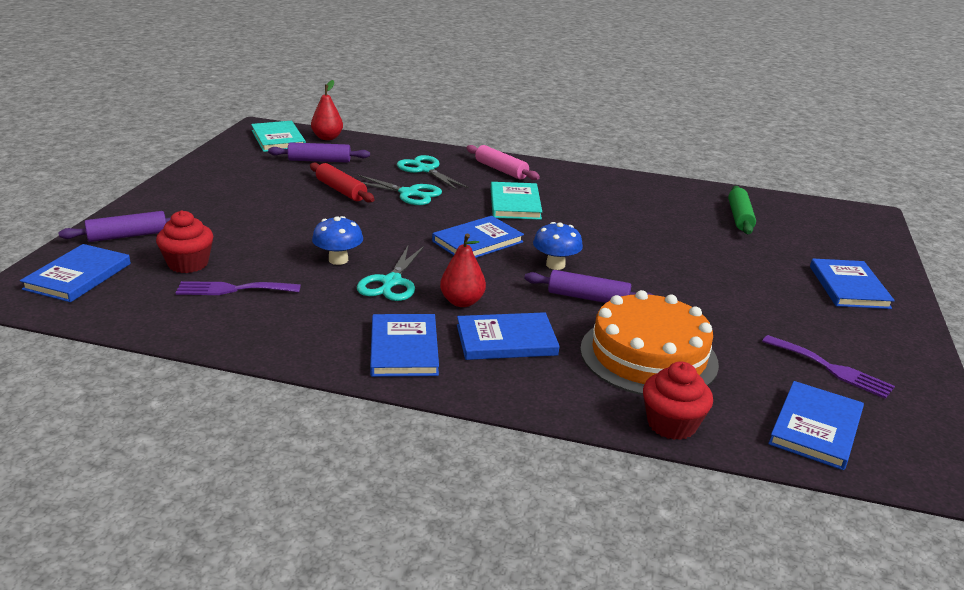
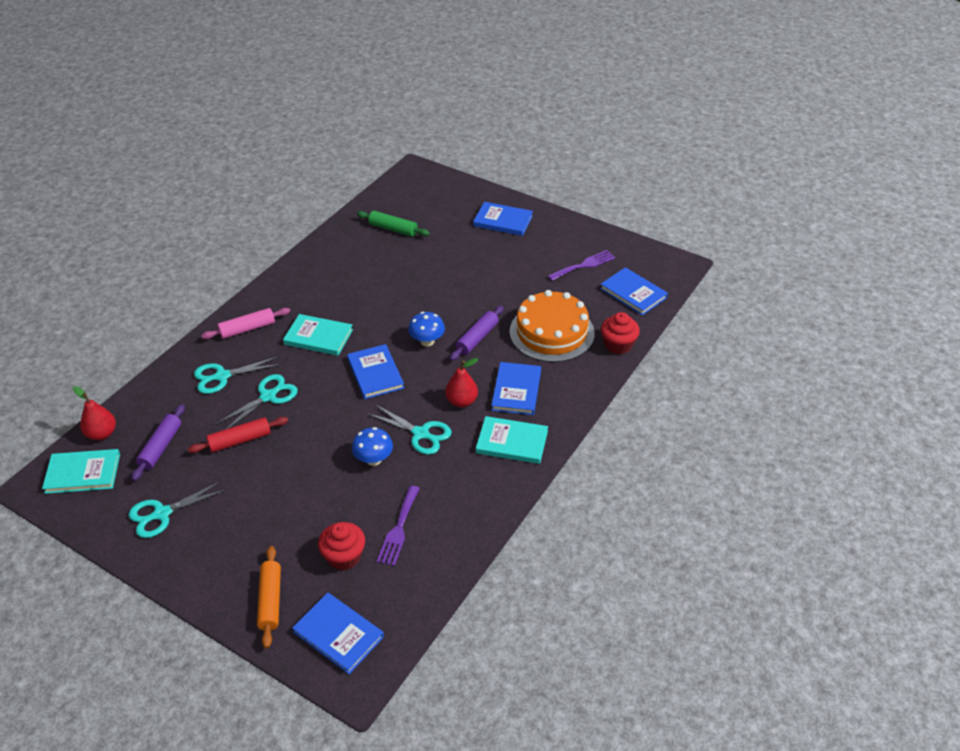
camera: 70 degrees left, 15 degrees up
(128, 236) = (270, 600): purple rolling pin -> orange rolling pin
(236, 174) = (162, 514): none -> turquoise scissors
(404, 348) = (512, 442): blue book -> turquoise book

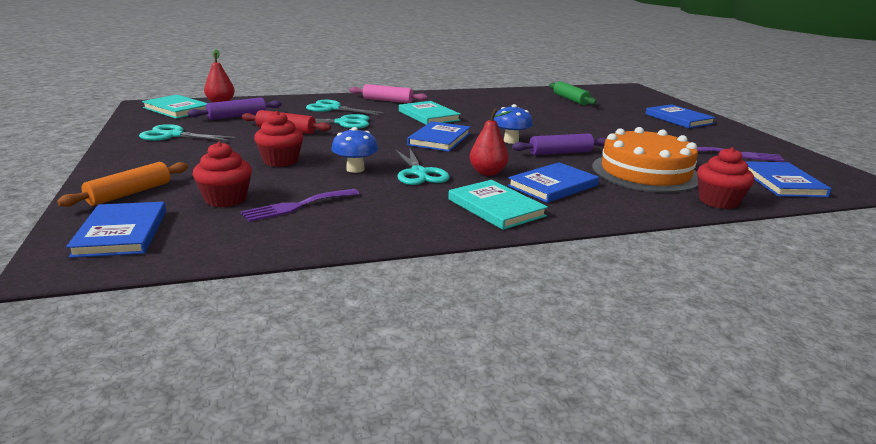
camera: 40 degrees right, 20 degrees down
(307, 487) = (281, 161): none -> red cupcake

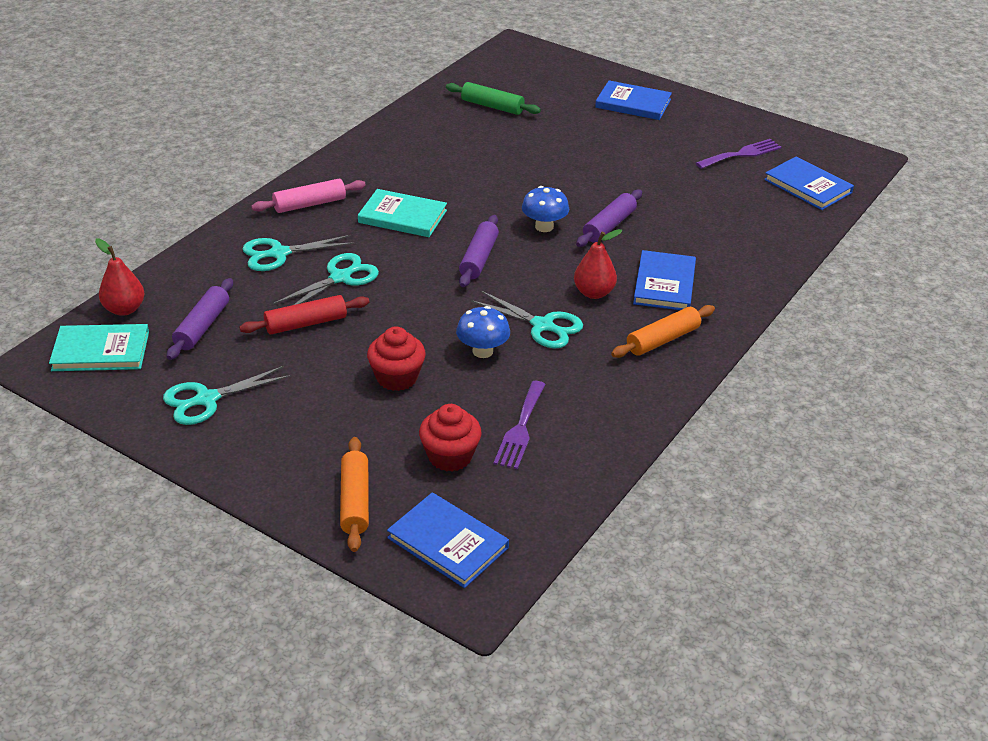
camera: 40 degrees left, 15 degrees up
(439, 139) = (479, 258): blue book -> purple rolling pin
(496, 208) = (663, 340): turquoise book -> orange rolling pin
(645, 172) = (705, 223): orange cake -> none
(718, 201) = (793, 240): red cupcake -> none

